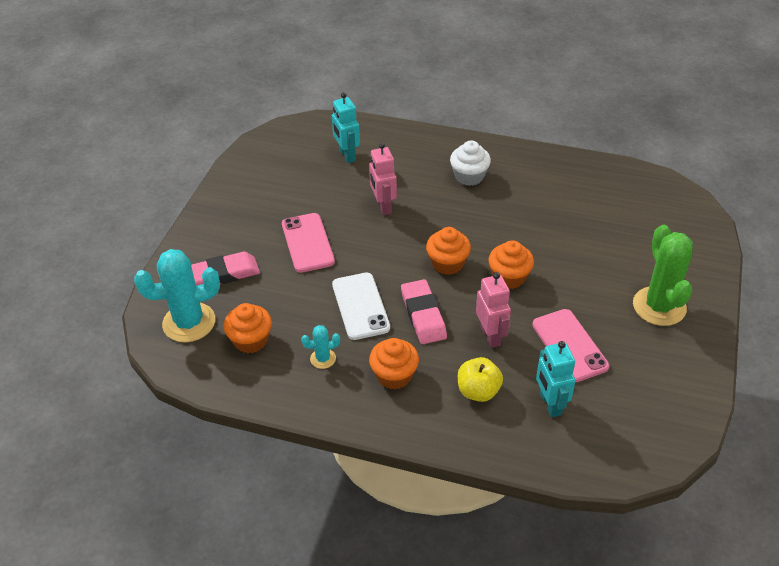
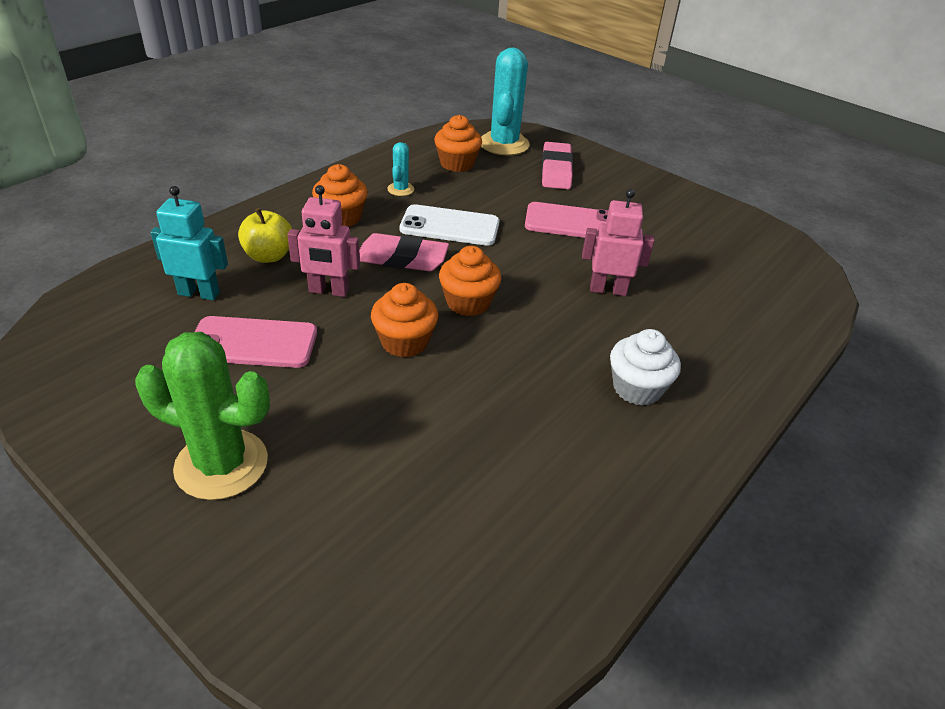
camera: 110 degrees right, 5 degrees down
(347, 155) = (732, 294): turquoise robot -> none

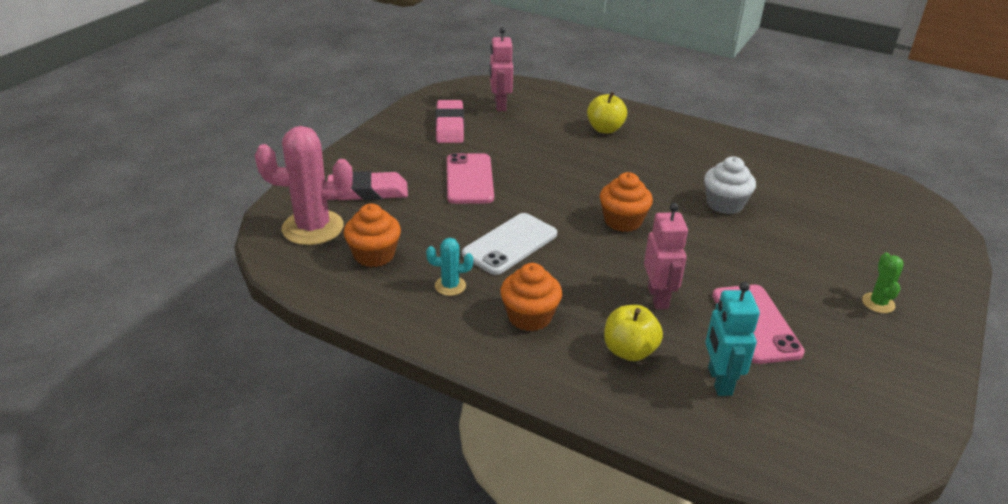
camera: 100 degrees left, 5 degrees down
(221, 464) = (878, 303): green cactus -> green cactus, size x0.47
(402, 258) = (581, 264): pink eraser -> pink eraser (450, 126)
(404, 342) = (693, 245): orange cupcake -> none
(450, 226) = (510, 244): white phone -> white phone turned 45 degrees clockwise
(504, 144) = (313, 228): turquoise cactus -> pink cactus
(608, 290) = (563, 161): pink robot -> pink robot (500, 105)
(637, 388) = (667, 149): white cupcake -> white cupcake (724, 204)
(695, 343) = (605, 129): none -> yellow apple

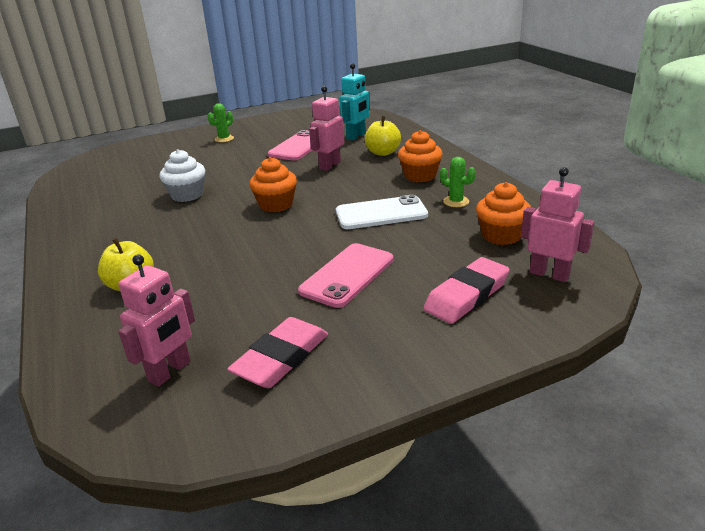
camera: 140 degrees left, 5 degrees down
(313, 228) = (549, 274): pink cactus -> pink robot
(368, 191) = (467, 295): pink eraser -> pink eraser turned 75 degrees counterclockwise
(450, 286) = (456, 202): turquoise cactus -> green cactus

